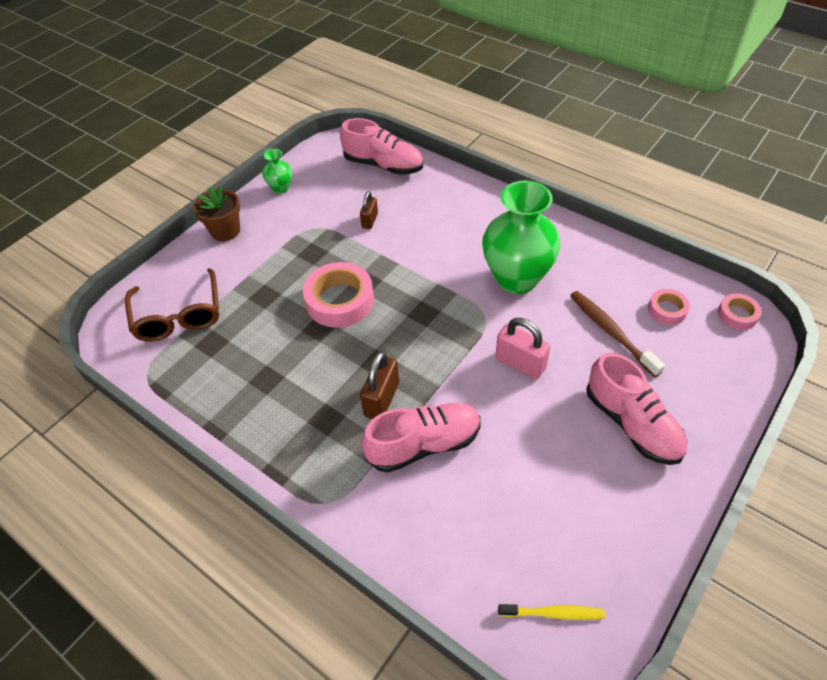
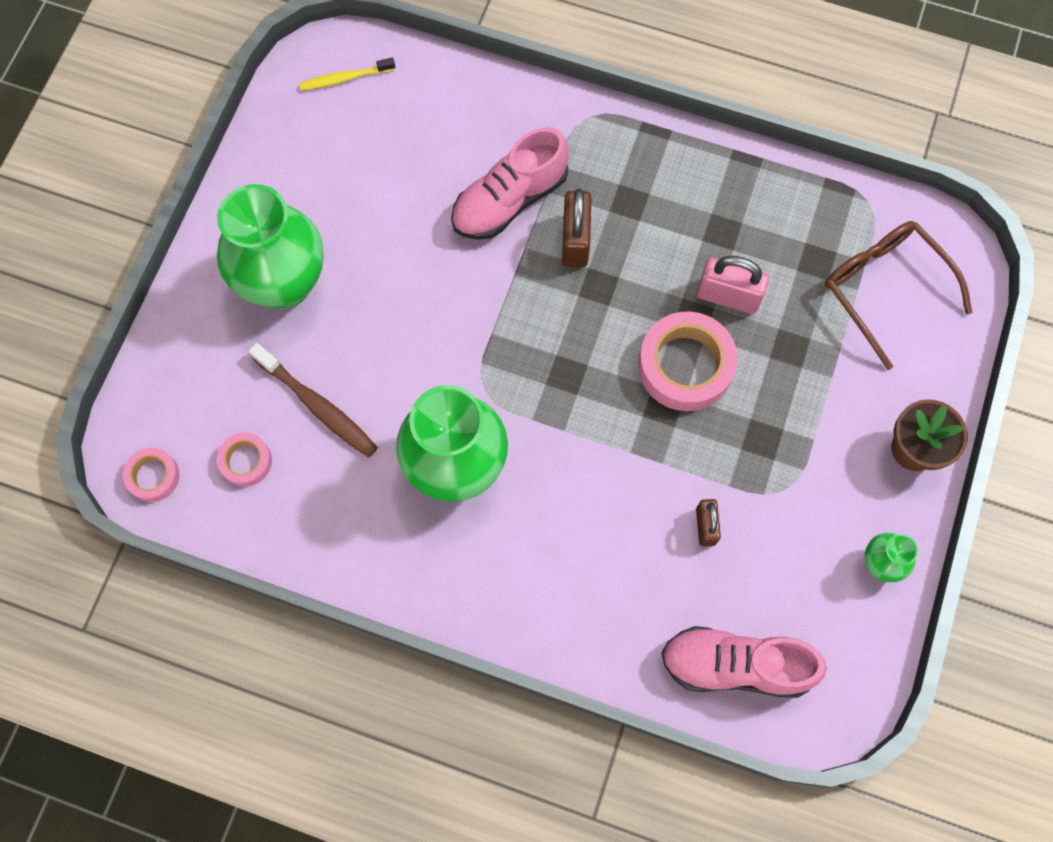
camera: 160 degrees right, 20 degrees up
(520, 363) = (425, 329): pink padlock -> pink padlock (728, 296)
(632, 424) = (284, 283): pink shoe -> green vase

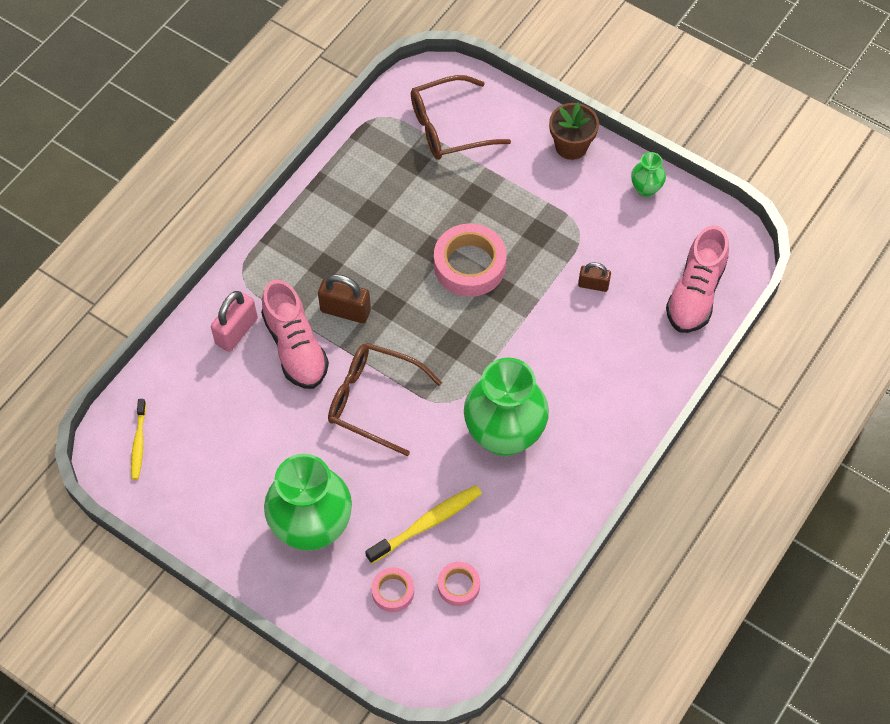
camera: 75 degrees left, 10 degrees down
(153, 476) = (452, 659): pink tape -> pink tape (393, 591)
(317, 405) = (427, 523): brown toothbrush -> yellow toothbrush
(463, 305) = (374, 401): none -> brown glasses
(728, 296) = (423, 223): pink padlock -> pink padlock (236, 331)

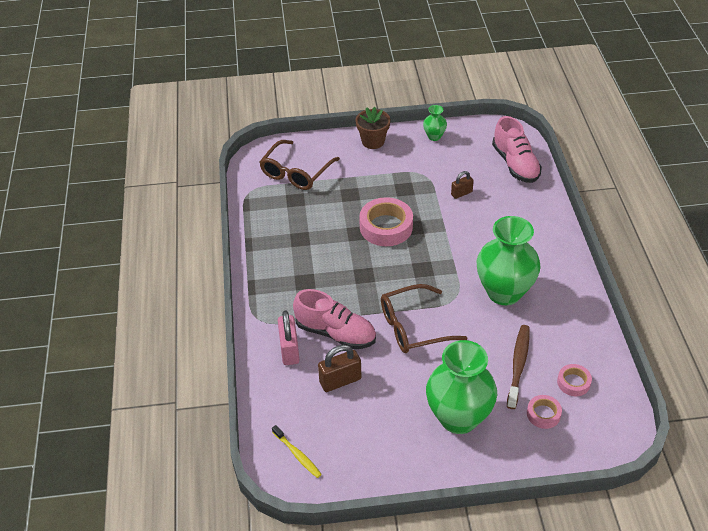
camera: 40 degrees left, 15 degrees down
(345, 311) = (343, 295): brown padlock -> brown padlock (340, 381)
(427, 523) = (518, 365): yellow toothbrush -> brown toothbrush

